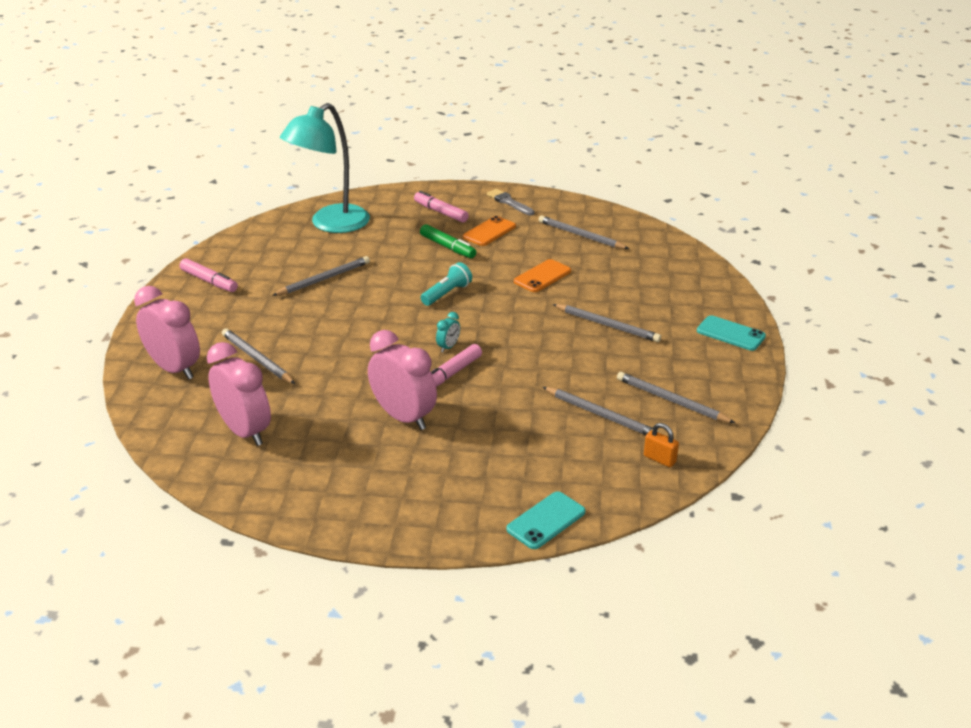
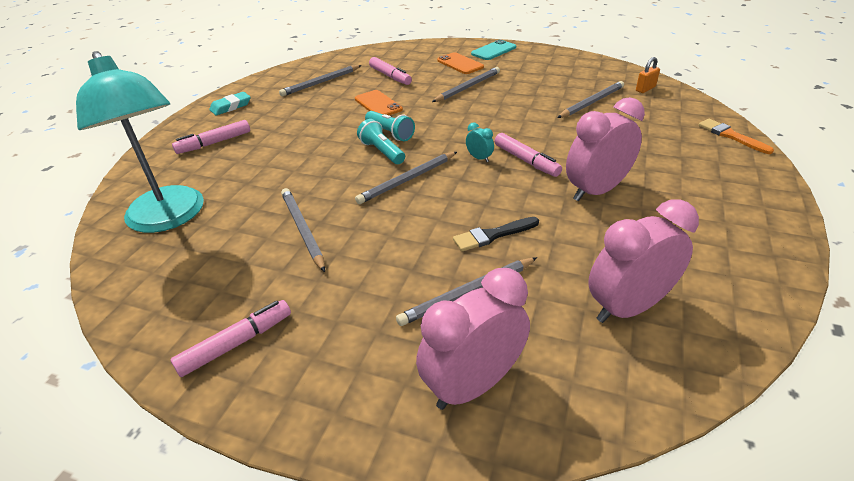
camera: 75 degrees left, 5 degrees up
(327, 364) = (493, 235): none -> black brush
(447, 247) = (290, 144): green marker -> none
(483, 292) = (390, 133): none -> turquoise flashlight
(489, 232) = (279, 121): orange phone -> orange phone (460, 64)
(509, 202) = (231, 106): grey brush -> turquoise eraser
(546, 520) = (731, 136): turquoise phone -> orange brush
(615, 272) = (390, 76): none -> pink marker
(671, 401) = (574, 77): grey pencil -> grey pencil (408, 180)

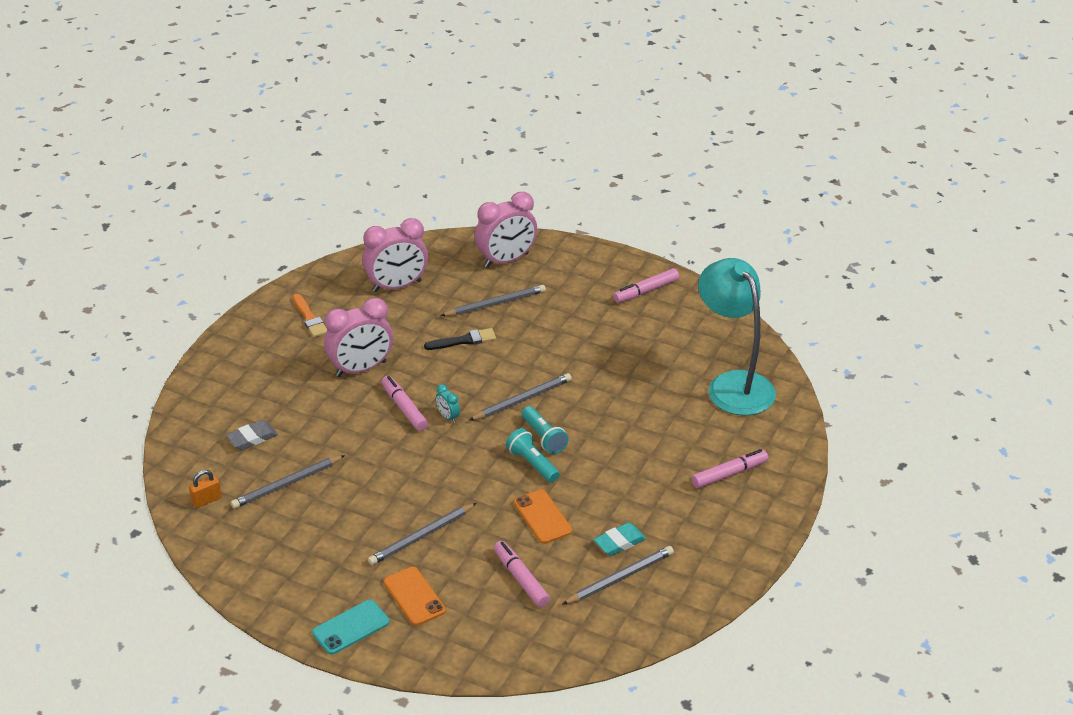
camera: 175 degrees left, 0 degrees up
(231, 106) = (733, 539): turquoise eraser -> turquoise eraser (619, 542)
(302, 230) = (615, 361): grey pencil -> none
(651, 126) = (252, 438): none -> grey eraser
(731, 136) = (187, 414): orange brush -> orange brush (309, 318)

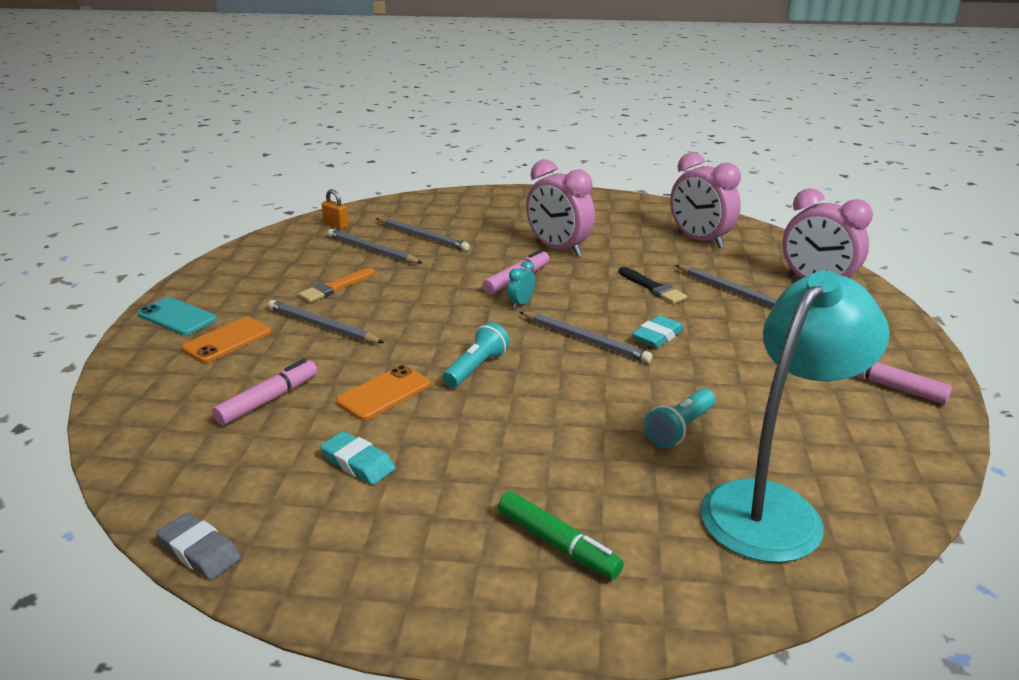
camera: 70 degrees right, 10 degrees down
(252, 438) = (426, 226): grey eraser -> grey eraser (200, 551)
(309, 318) = (609, 215): orange brush -> orange brush (335, 287)
(536, 363) = (657, 336): none -> turquoise eraser
(543, 437) = (528, 366): turquoise flashlight -> turquoise flashlight (680, 429)
(619, 578) = (286, 477): grey pencil -> grey pencil (422, 237)
(729, 474) = (557, 543): pink marker -> green marker

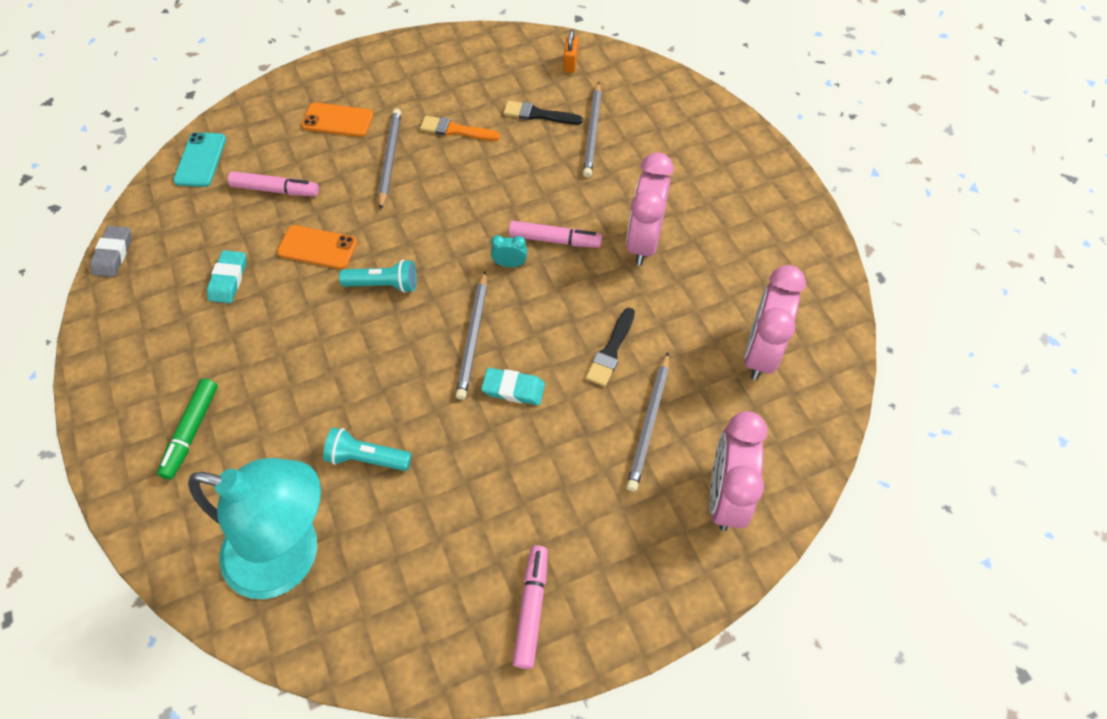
camera: 60 degrees right, 30 degrees up
(177, 317) = (353, 73): turquoise phone -> turquoise phone (200, 160)
(372, 250) = (539, 114): grey pencil -> black brush

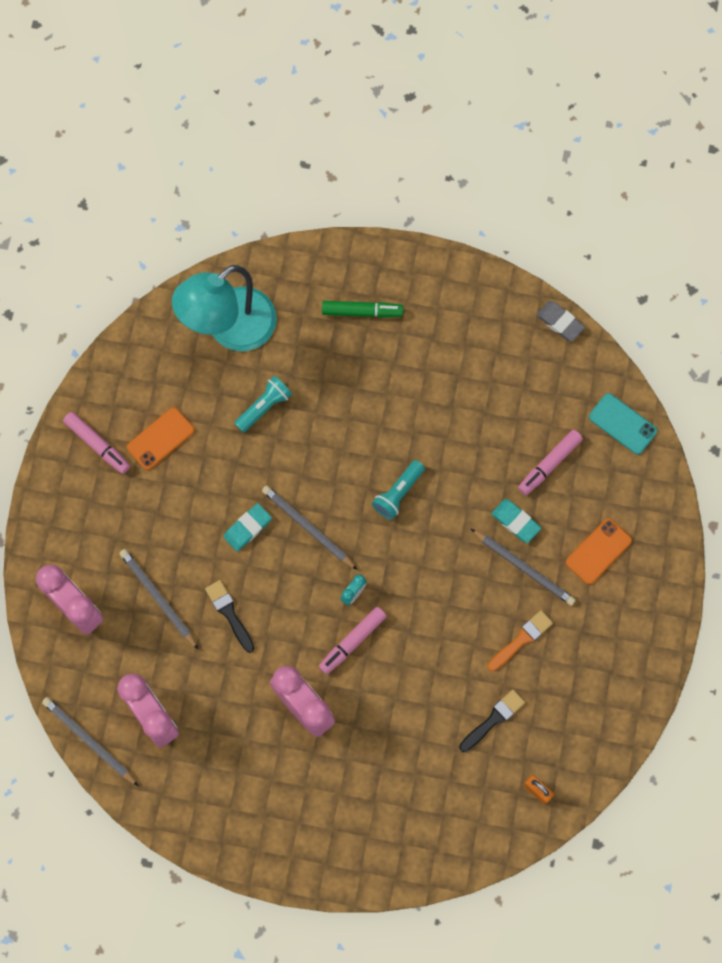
camera: 125 degrees right, 15 degrees up
(191, 431) = (362, 311): green marker -> green marker turned 135 degrees clockwise
(228, 279) = (479, 390): turquoise eraser -> turquoise eraser (515, 522)
(317, 247) = (467, 465): orange phone -> orange phone (160, 439)
(593, 132) = (442, 750): grey pencil -> grey pencil (89, 741)

